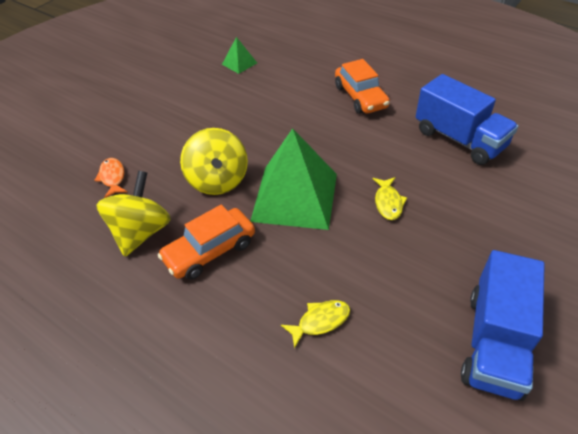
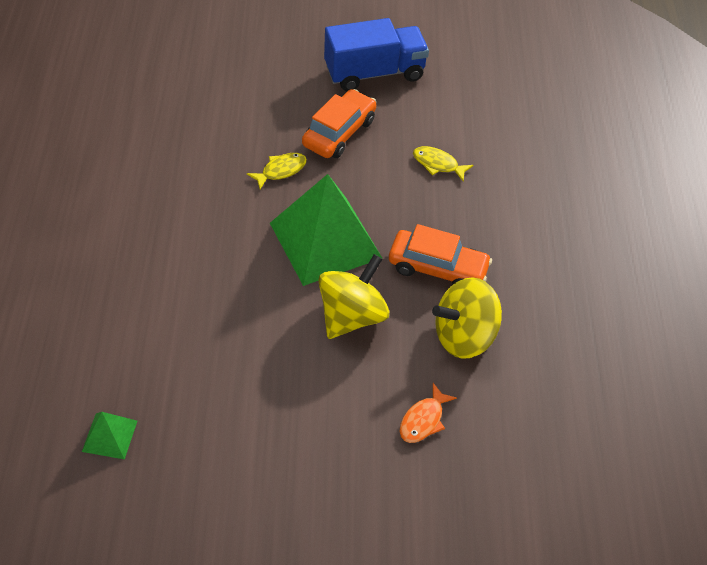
camera: 130 degrees left, 5 degrees up
(360, 97) = (116, 258): orange car -> orange car (339, 132)
(459, 139) = (148, 149): blue truck -> none

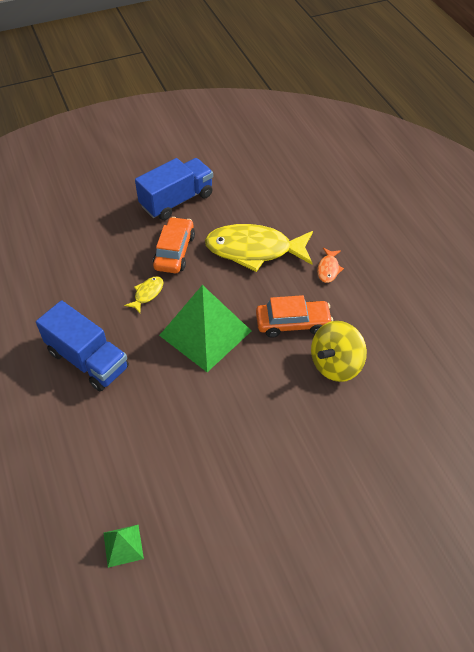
camera: 20 degrees left, 0 degrees up
(174, 220) = (88, 360): none -> blue truck
(351, 316) = (252, 380): yellow spinning top -> none
(423, 420) = (340, 435): orange fish -> orange fish (328, 269)
(438, 164) = (254, 250): yellow fish -> yellow fish, size x2.38

